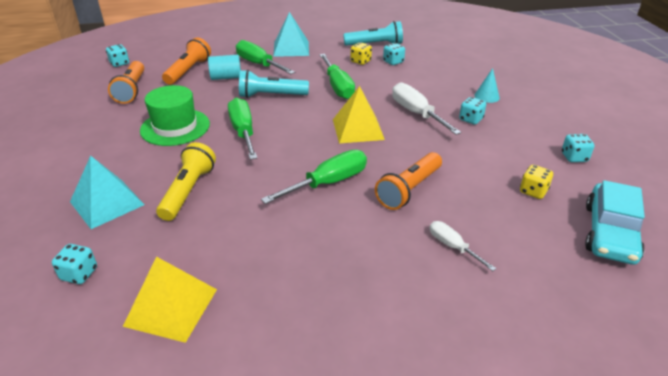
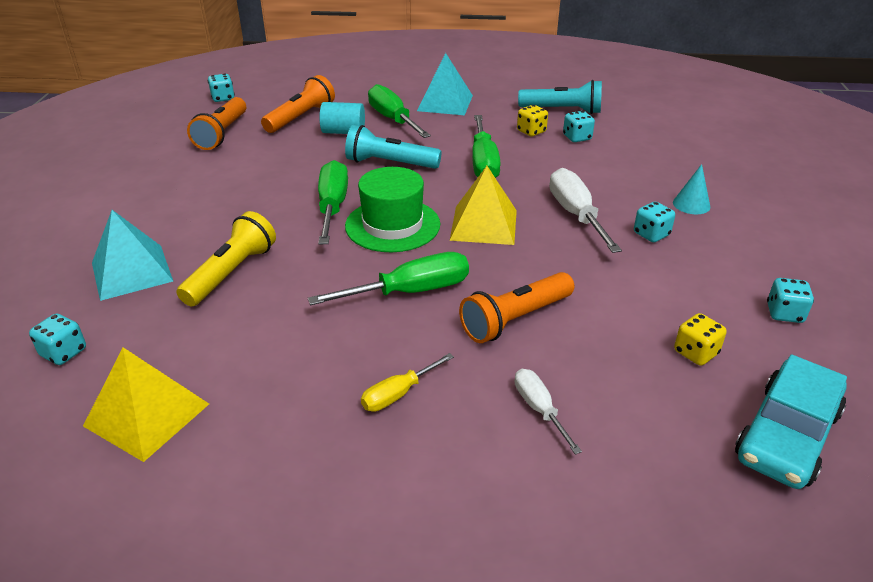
camera: 15 degrees right, 0 degrees up
(175, 127) = (252, 188): green hat -> green hat (392, 225)
(353, 255) = (398, 394): none -> yellow screwdriver

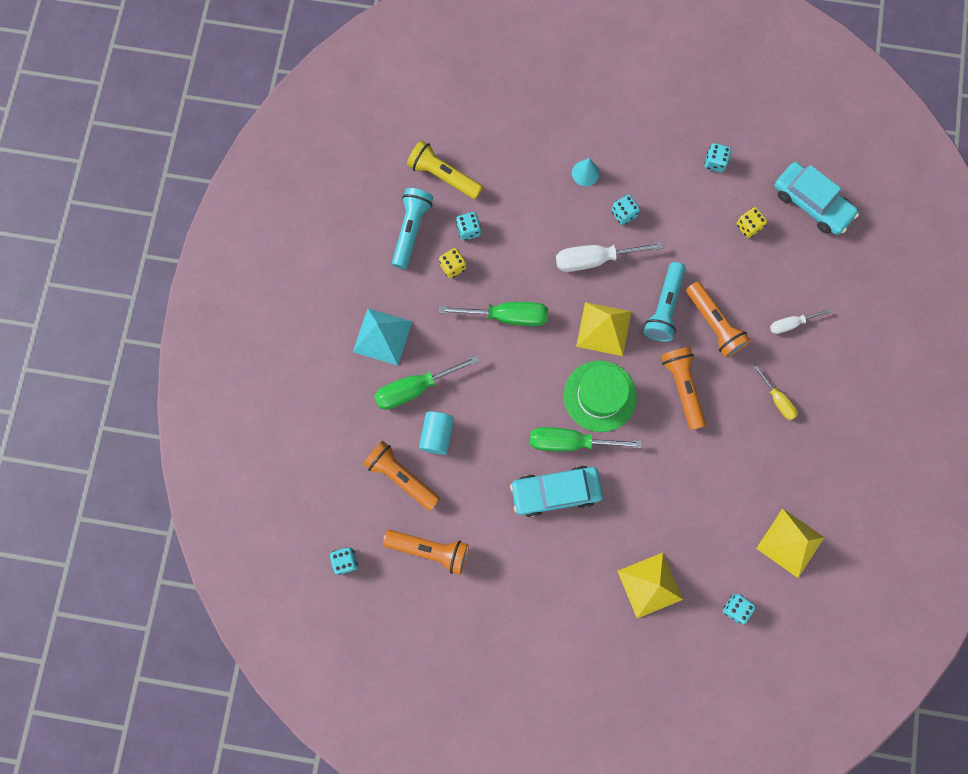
camera: 85 degrees left, 40 degrees up
(131, 271) = (650, 585): turquoise pyramid -> yellow pyramid
(231, 273) = (655, 512): yellow flashlight -> yellow flashlight (443, 176)
(271, 200) = (555, 492): none -> turquoise car
(390, 163) = (502, 394): turquoise flashlight -> turquoise flashlight (664, 307)
(410, 292) = (682, 387): green screwdriver -> orange flashlight

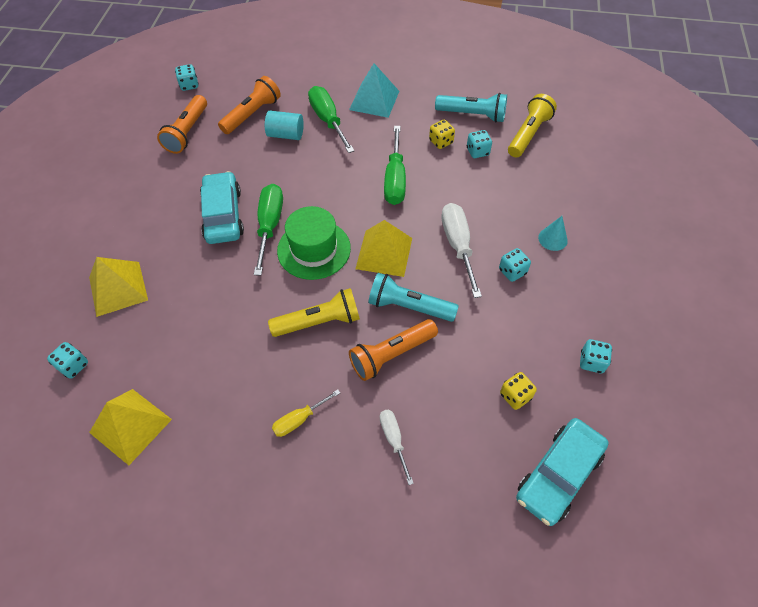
camera: 90 degrees right, 20 degrees down
(682, 387) = (319, 322): orange flashlight -> yellow flashlight

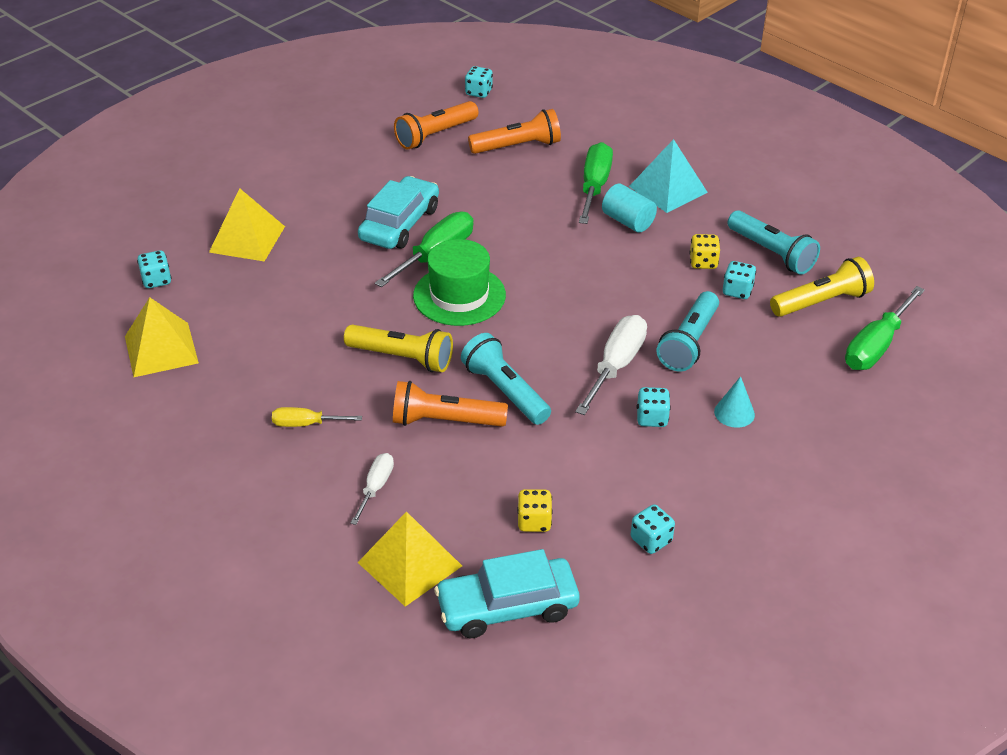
camera: 35 degrees right, 15 degrees down
(286, 135) = (534, 180): turquoise cylinder -> turquoise cylinder (628, 221)
(384, 253) = (528, 333): yellow pyramid -> yellow pyramid (410, 564)
(395, 179) = (611, 274): green screwdriver -> green screwdriver (876, 346)
(484, 204) = (689, 343): none -> turquoise flashlight

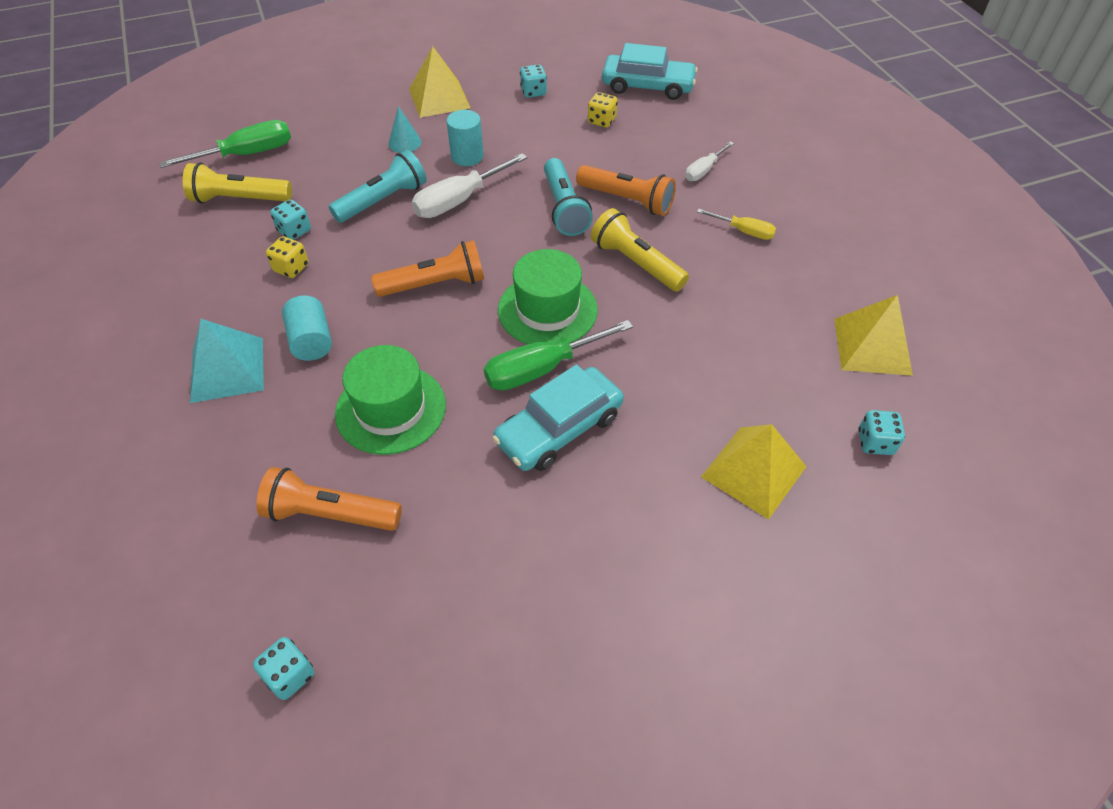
camera: 155 degrees left, 10 degrees up
(410, 564) = (699, 121): yellow pyramid -> yellow pyramid (439, 98)
(435, 135) = (422, 587): orange flashlight -> orange flashlight (435, 284)
(528, 201) = (391, 409): none -> green hat
(594, 187) = (300, 403): green screwdriver -> none
(652, 418) = (467, 156): turquoise dice -> turquoise cylinder
(771, 253) = (220, 257): turquoise flashlight -> none

